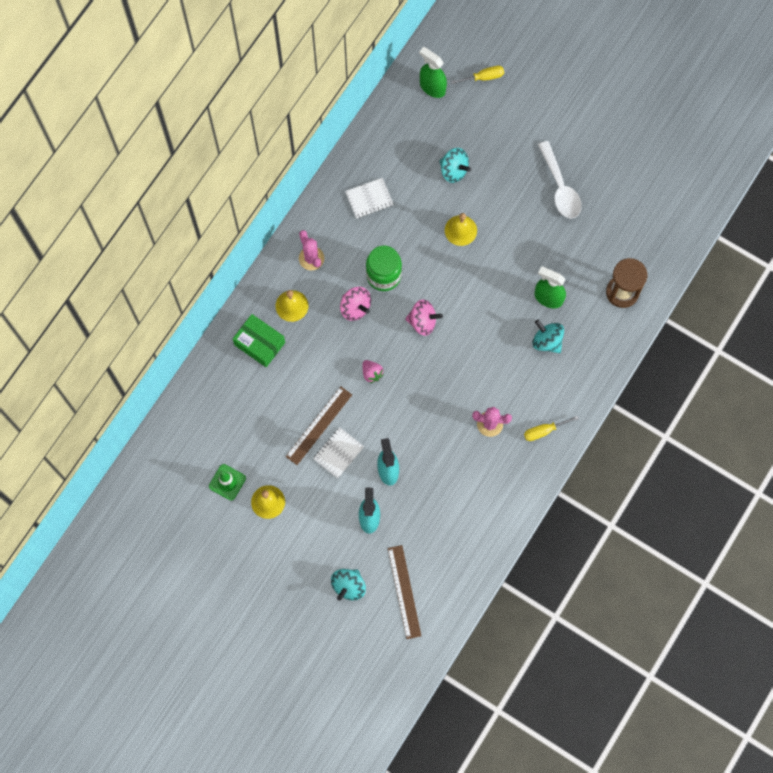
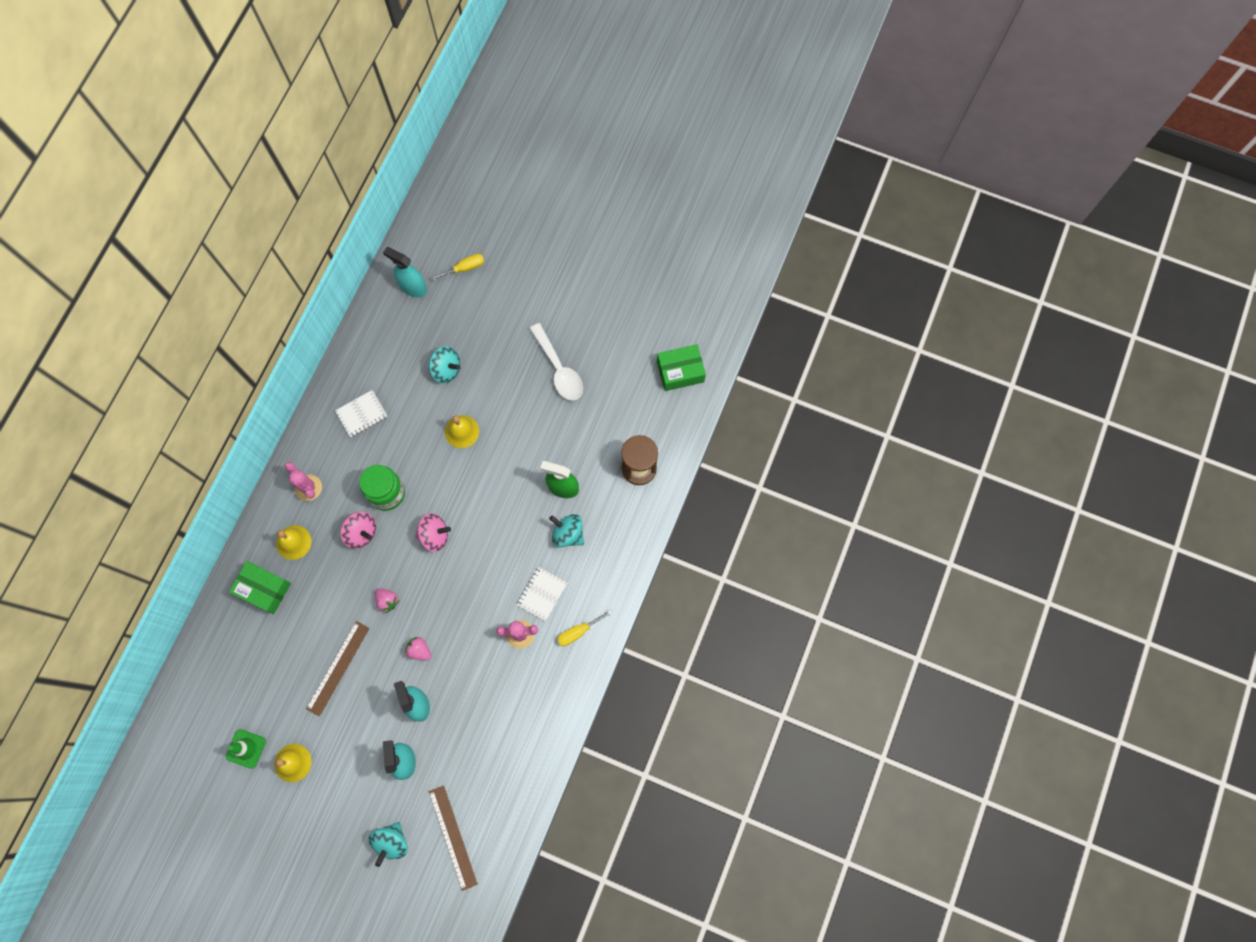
camera: 10 degrees left, 0 degrees up
(338, 453) = (362, 694): white notebook -> white notebook (542, 594)
(395, 422) = (419, 650): none -> pink strawberry
(432, 87) = (413, 287): green spray bottle -> turquoise spray bottle
(675, 208) = (680, 371): none -> green box

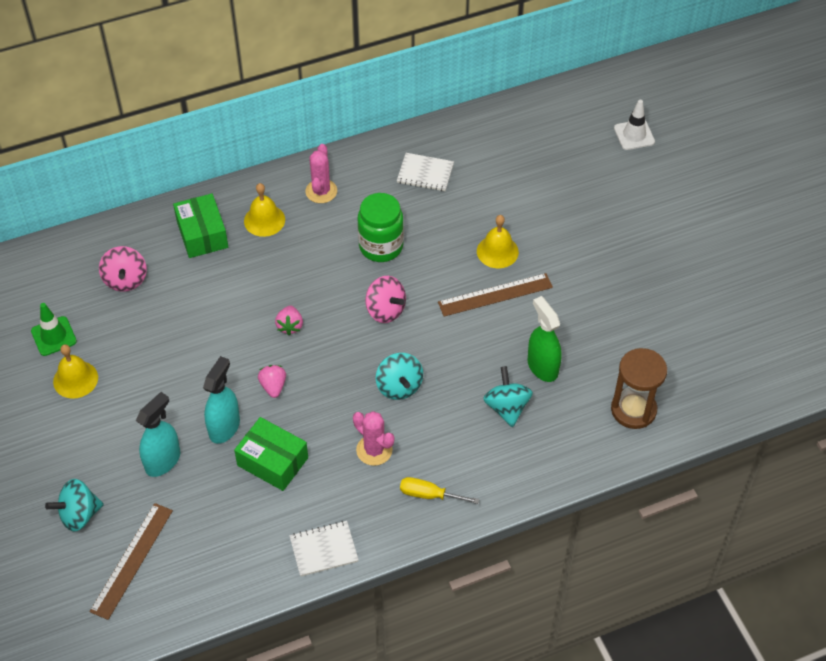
camera: 45 degrees right, 20 degrees down
(338, 668) = (192, 341): brown ruler -> brown ruler (495, 295)
(361, 533) = (326, 258): pink spinning top -> pink spinning top (125, 280)
(413, 287) = (572, 116): turquoise spray bottle -> none
(446, 370) = (535, 196): turquoise spinning top -> turquoise spinning top (399, 386)
(464, 268) = (634, 135): yellow screwdriver -> white traffic cone
(542, 594) = (429, 435): white notebook -> white notebook (324, 549)
(559, 369) = (640, 272): white spoon -> none
(680, 371) = (760, 363): green box -> green box (272, 461)

